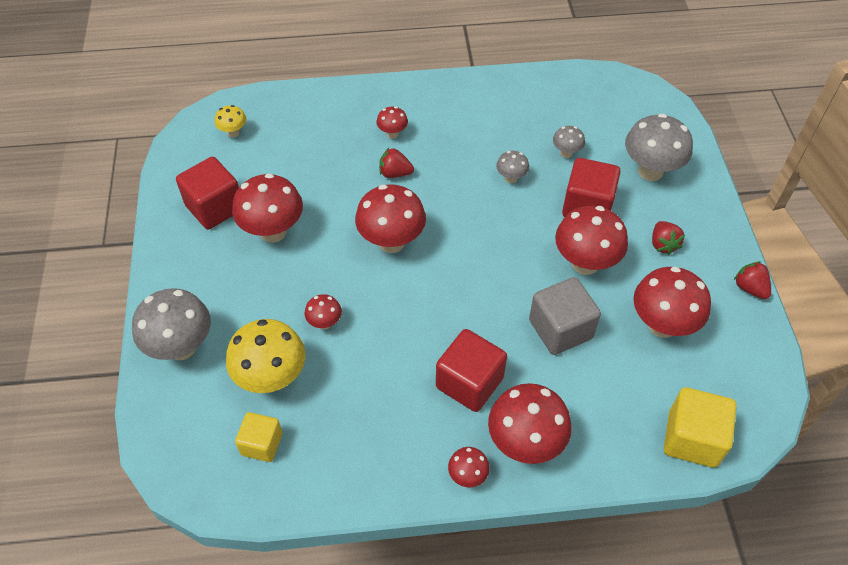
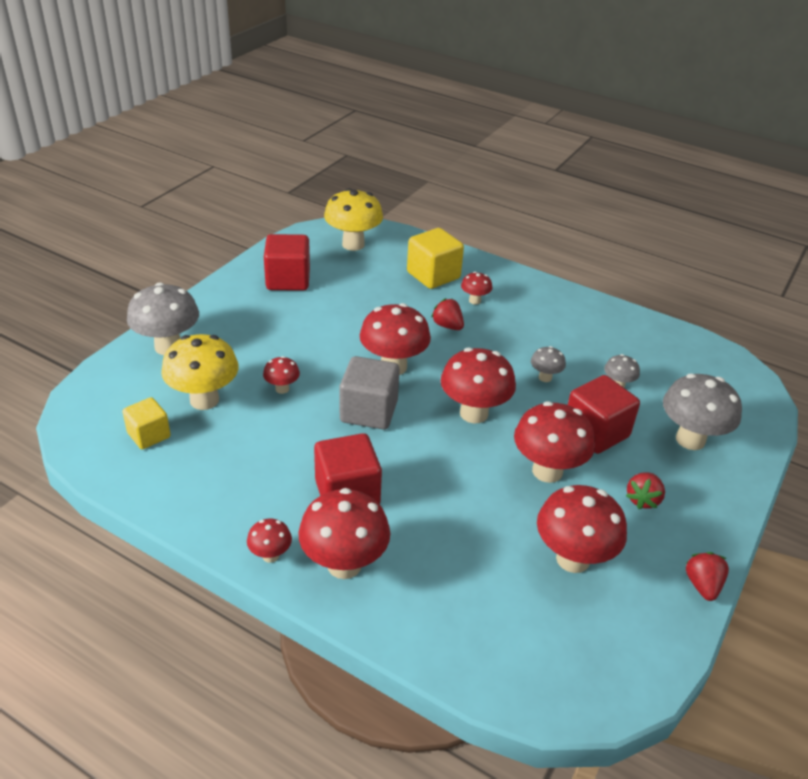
camera: 35 degrees right, 15 degrees down
(233, 133) = (353, 244): yellow mushroom -> yellow mushroom, size x2.00
(273, 231) = (311, 314): red mushroom -> red mushroom (474, 413)
(560, 329) = (470, 504): grey cube -> grey cube (369, 411)
(692, 439) = (504, 666): yellow cube -> yellow cube (433, 275)

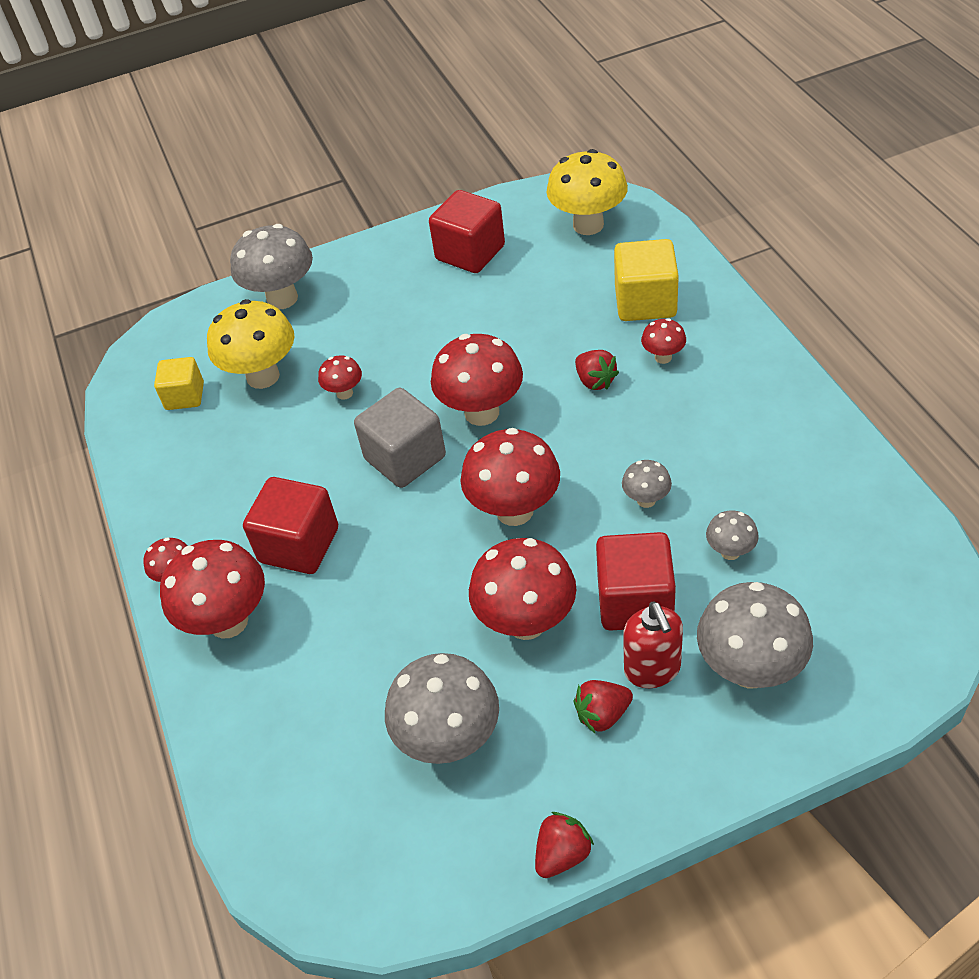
camera: 45 degrees right, 10 degrees up
(447, 326) = (595, 381): red strawberry -> red strawberry turned 150 degrees clockwise
(573, 559) = (449, 740): red mushroom -> grey mushroom
(643, 463) = (652, 669): none -> red soap dispenser

